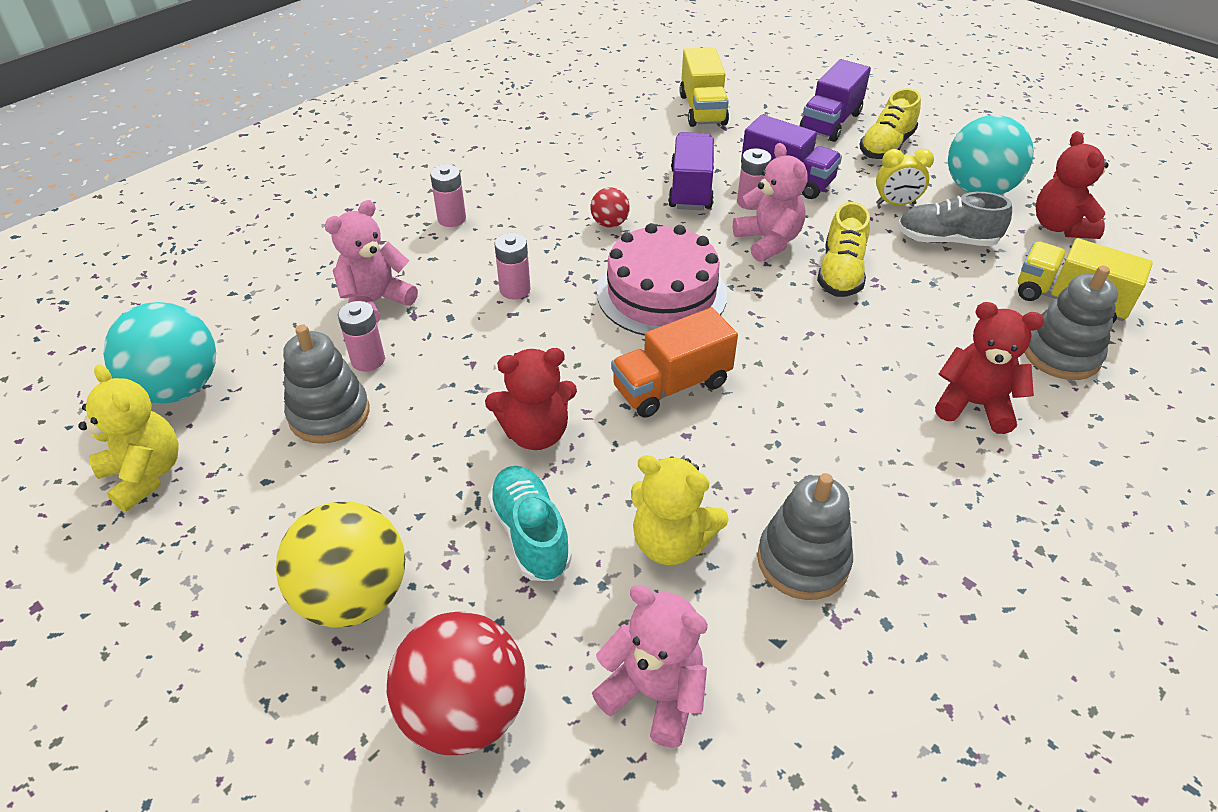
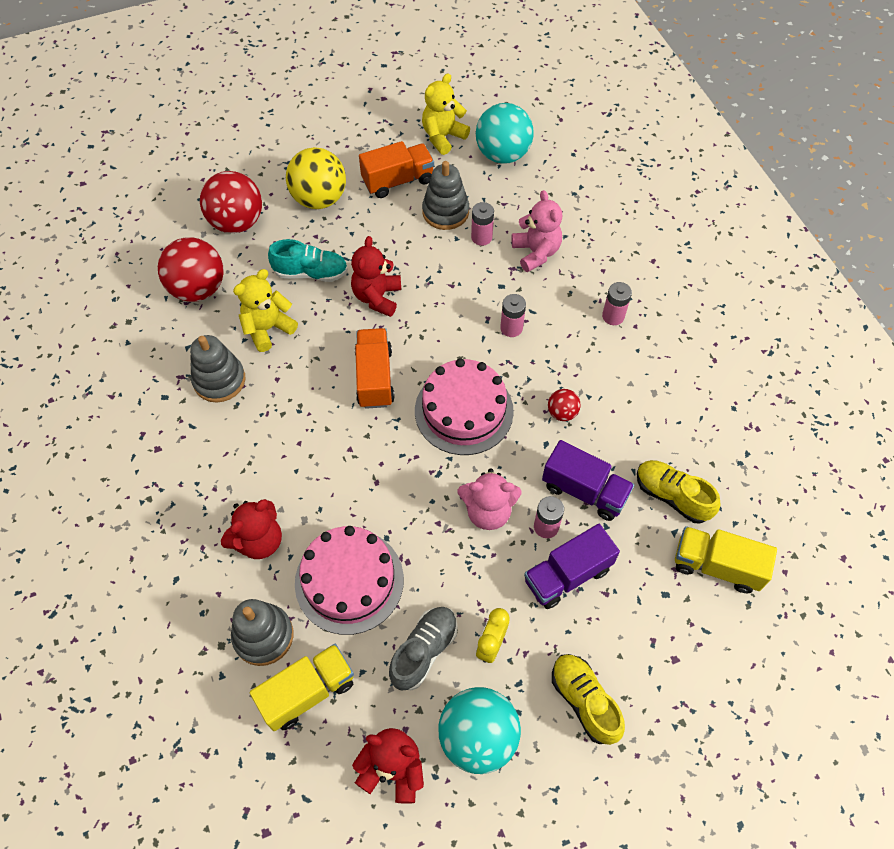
camera: 115 degrees right, 15 degrees up
(145, 474) = (443, 137): yellow teddy bear -> yellow teddy bear turned 150 degrees clockwise
(274, 498) = (398, 181): none -> orange truck
(654, 693) = (198, 289): pink teddy bear -> red ball
(830, 122) = (649, 675): purple truck -> none
(840, 273) = (426, 541): yellow shoe -> yellow shoe (672, 496)
(937, 312) = (349, 581): none -> pink cake

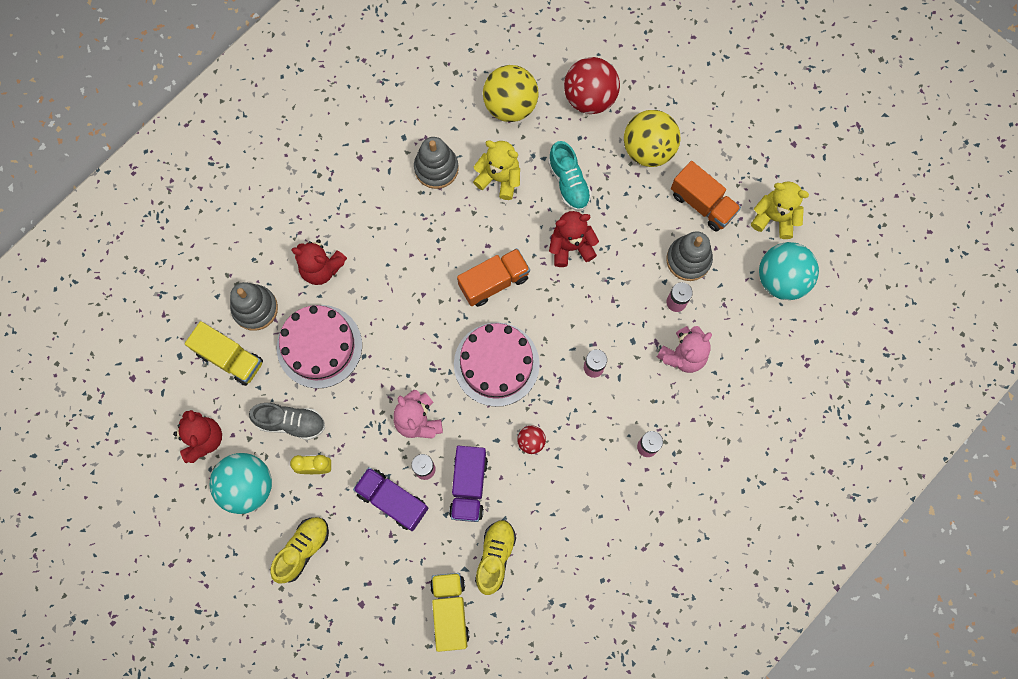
camera: 65 degrees right, 15 degrees up
(198, 289) = (510, 105): red ball -> yellow ball

